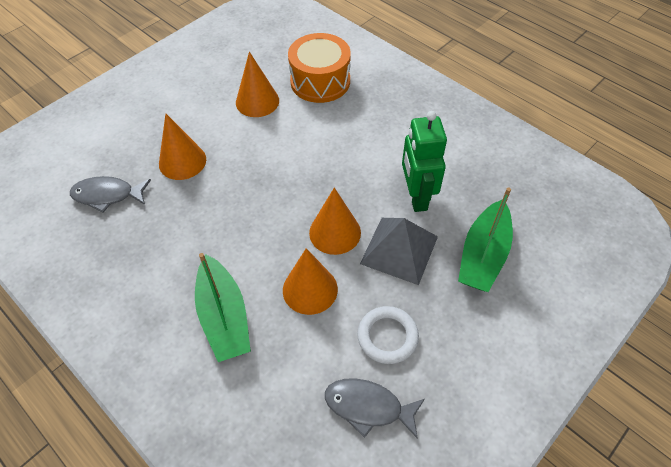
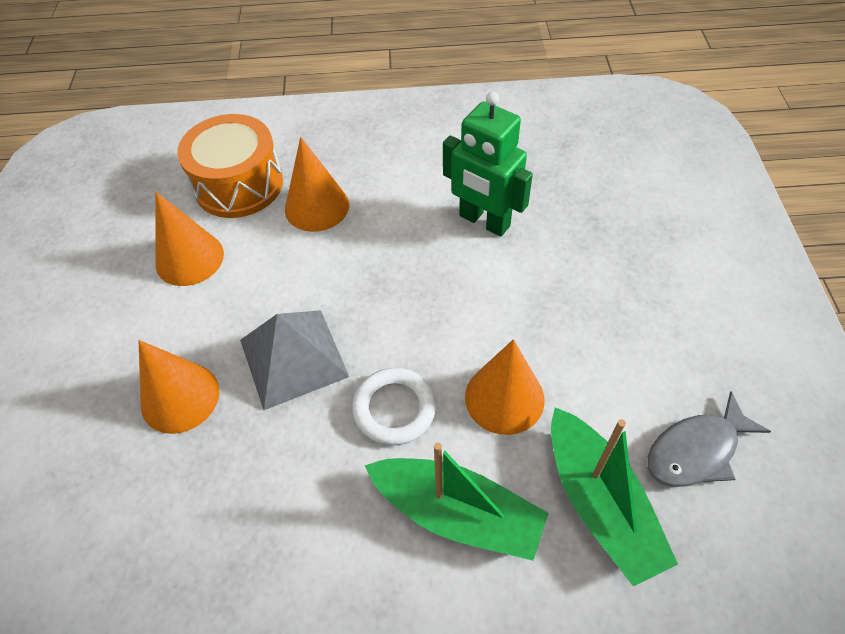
camera: 45 degrees left, 0 degrees up
(107, 195) = (126, 524): grey fish -> none
(335, 232) = (454, 321): orange cone -> orange cone (317, 207)
(387, 336) = (627, 371): white ring -> white ring (394, 409)
(399, 250) = (533, 283): grey pyramid -> grey pyramid (293, 358)
(483, 255) = (605, 224): green boat -> green boat (600, 504)

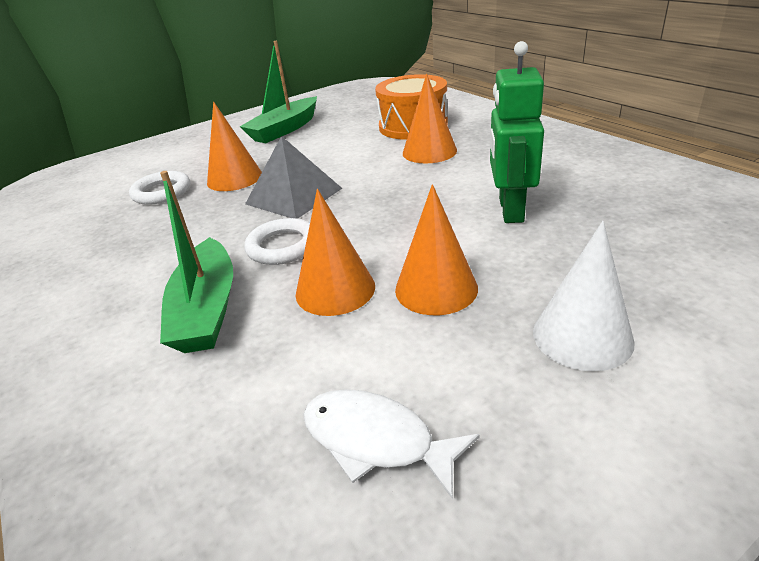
camera: 60 degrees right, 20 degrees down
(128, 491) = (162, 192): none -> white ring
(189, 258) = (337, 139): orange cone -> orange cone (436, 288)
(600, 504) = (261, 387): green boat -> green boat (284, 129)
(666, 285) = (582, 336): none -> white cone
(696, 450) = (376, 440): grey fish -> white fish

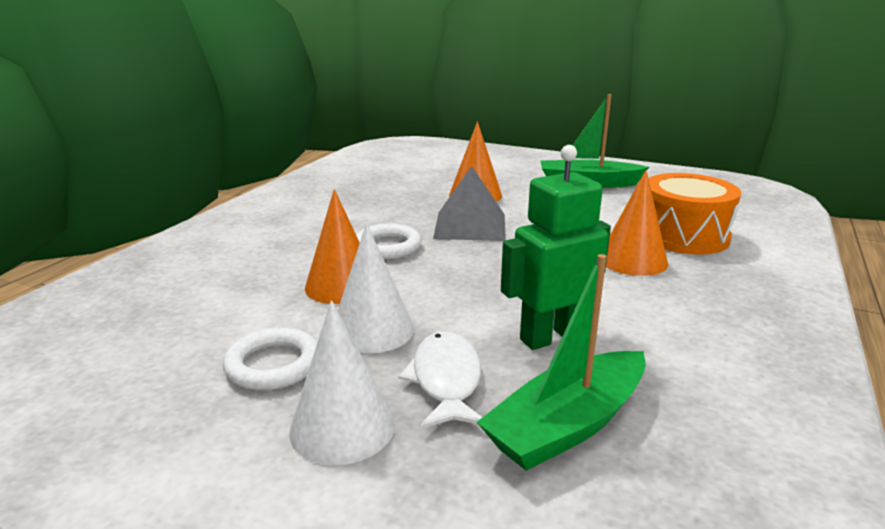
camera: 55 degrees right, 10 degrees down
(162, 192) = (427, 180): white ring -> white ring (273, 365)
(207, 309) = (288, 248): green boat -> green boat (567, 425)
(376, 440) = (172, 353): white fish -> white fish (446, 380)
(436, 288) = (372, 330): orange cone -> white cone

